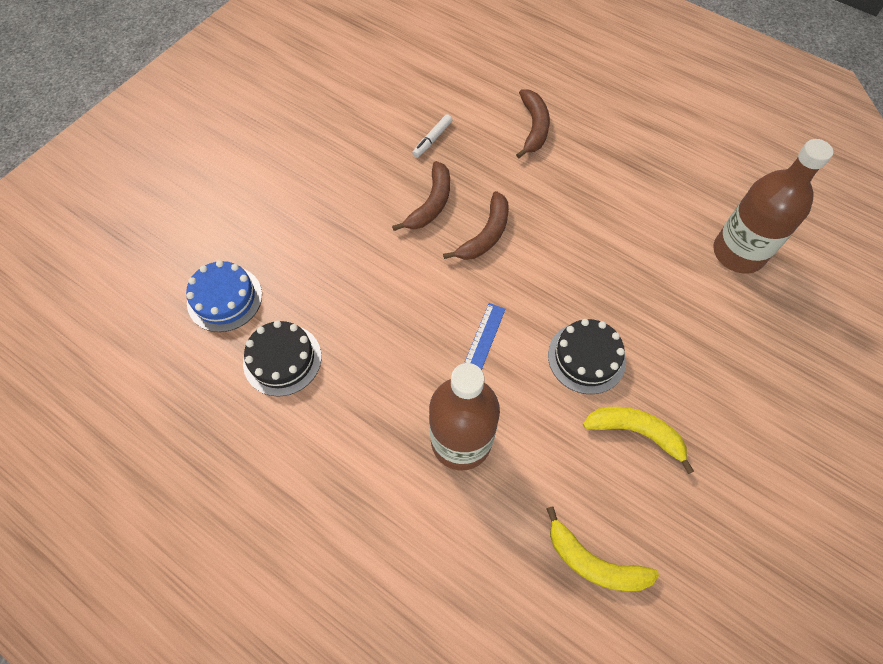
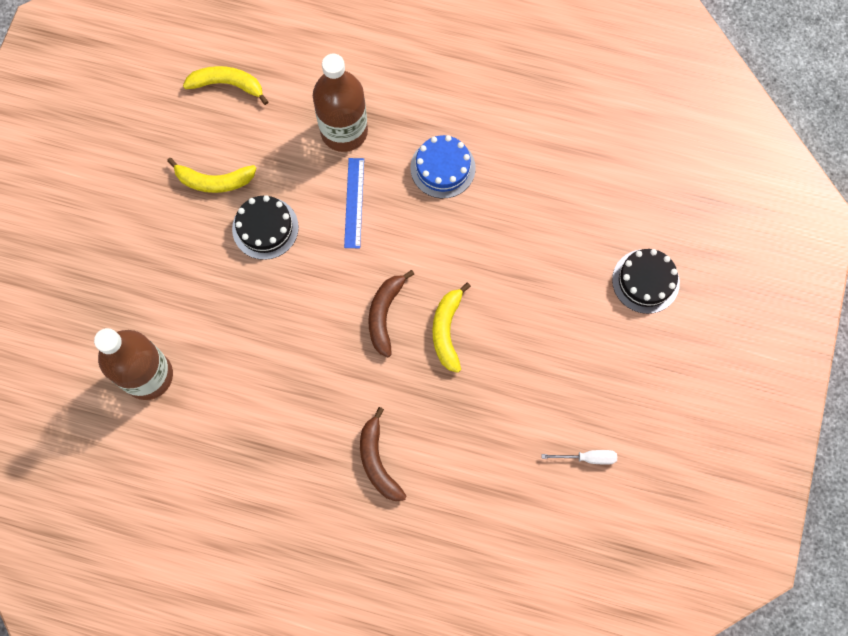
camera: 160 degrees right, 10 degrees up
(224, 298) = (581, 177): blue cake -> blue cake (443, 168)
(282, 359) = (506, 145): black cake -> black cake (645, 281)
(357, 82) = (587, 458): none -> white screwdriver
(431, 204) = (447, 330): brown banana -> yellow banana
(432, 139) = (476, 408): white marker -> none

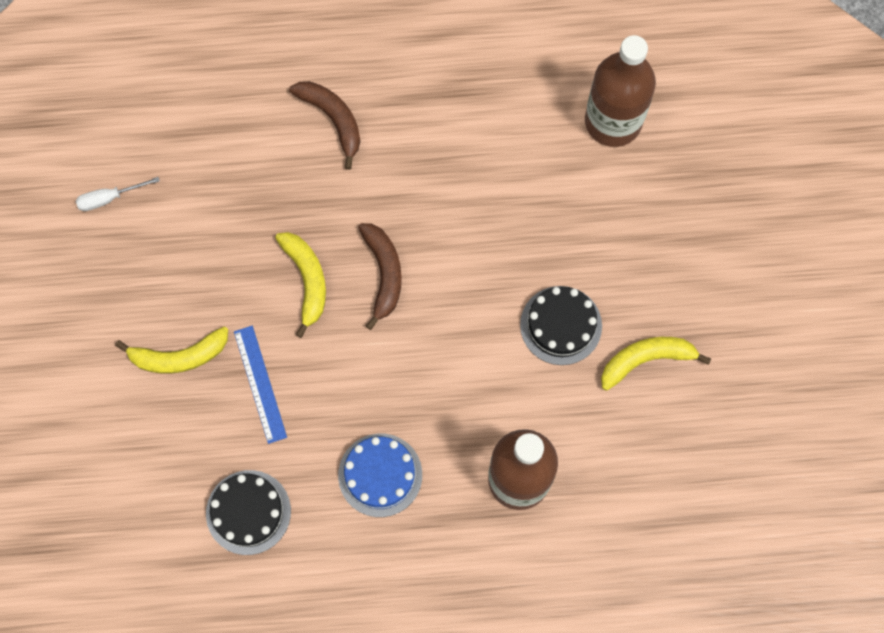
camera: 160 degrees right, 0 degrees up
(227, 85) = (689, 489): yellow banana -> yellow banana (179, 356)
(354, 202) = (470, 392): blue ruler -> blue ruler (260, 384)
(645, 281) = (93, 418): black cake -> black cake (248, 512)

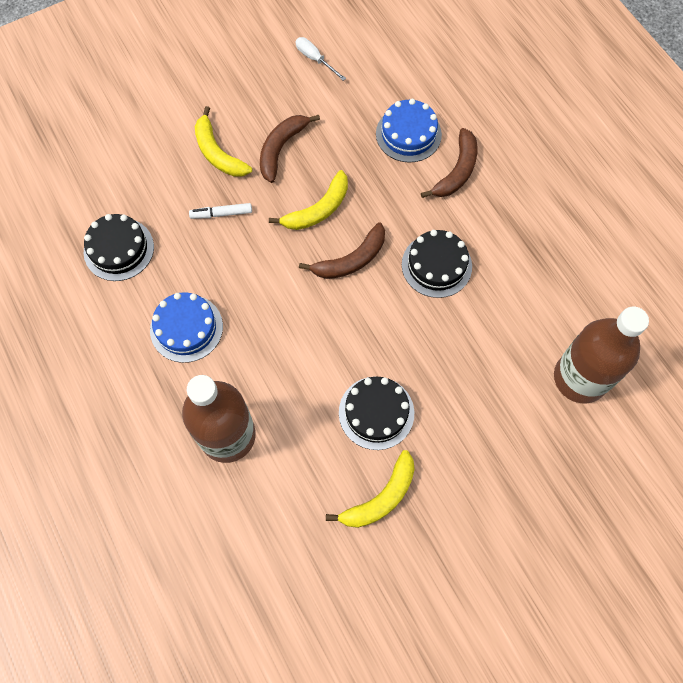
camera: 65 degrees right, 5 degrees down
(210, 286) = (281, 149): none -> brown banana
(260, 384) = (221, 214): blue ruler -> white marker
(262, 146) = (408, 134): none -> blue cake
(431, 193) = (436, 265): none -> black cake
(646, 360) = (380, 497): yellow banana -> yellow banana turned 90 degrees clockwise

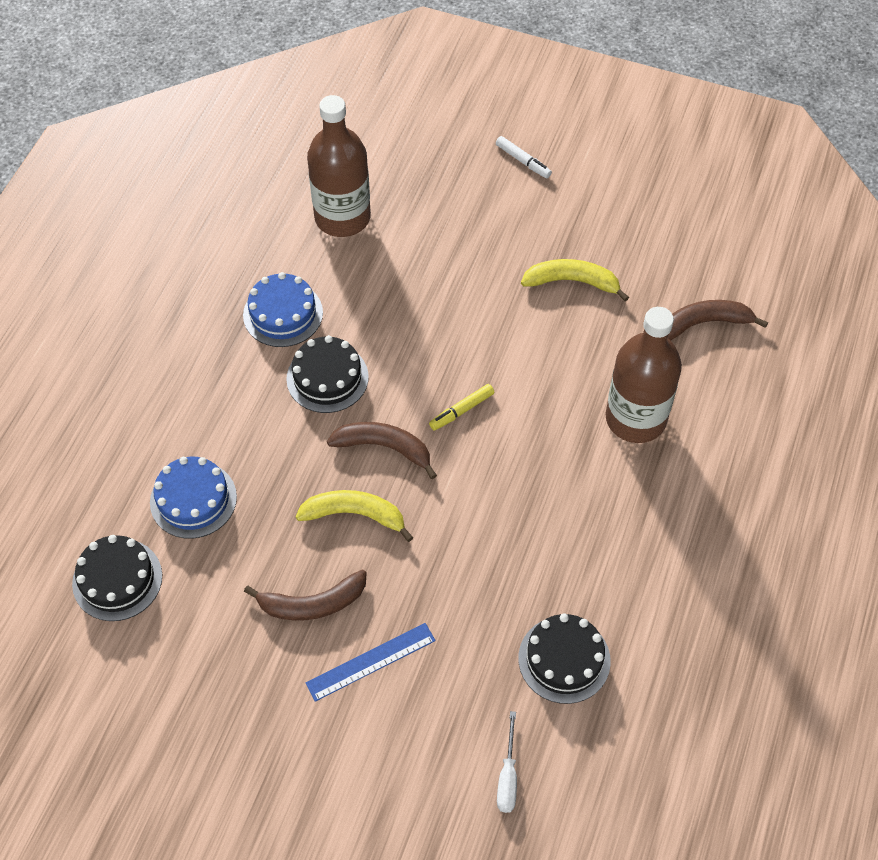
camera: 130 degrees left, 10 degrees down
(186, 328) = (580, 528): blue cake -> blue cake (283, 314)
(218, 153) = (371, 662): yellow banana -> blue ruler
(221, 214) = (438, 597): white marker -> white marker (523, 161)
(315, 59) = (162, 663): white screwdriver -> white screwdriver (507, 776)
(337, 327) = (461, 410): none -> yellow marker
(376, 412) = (508, 330): black cake -> black cake (117, 579)
(457, 171) = (205, 428): brown banana -> brown banana (704, 323)

